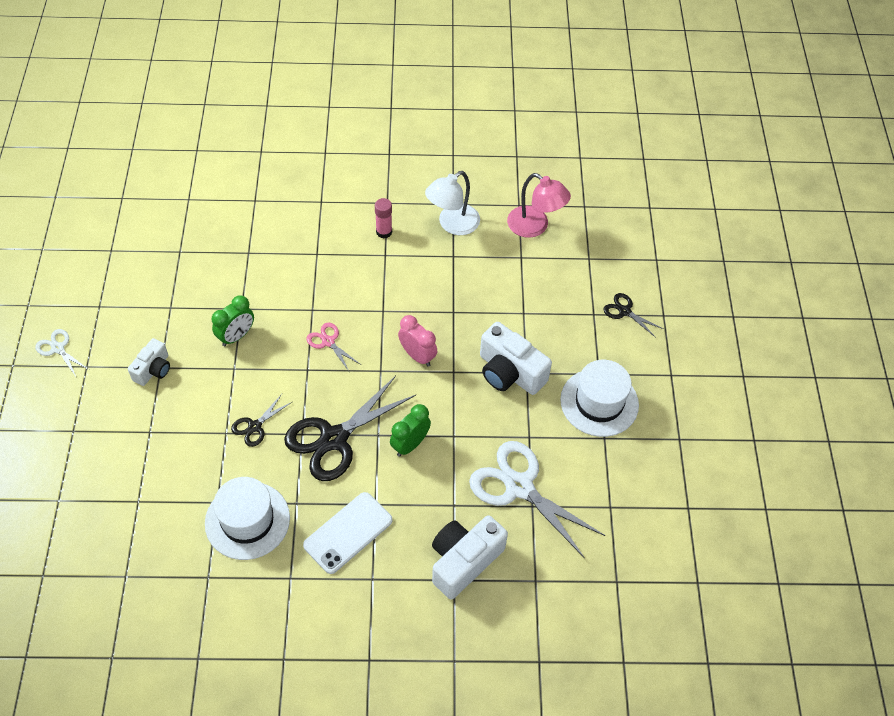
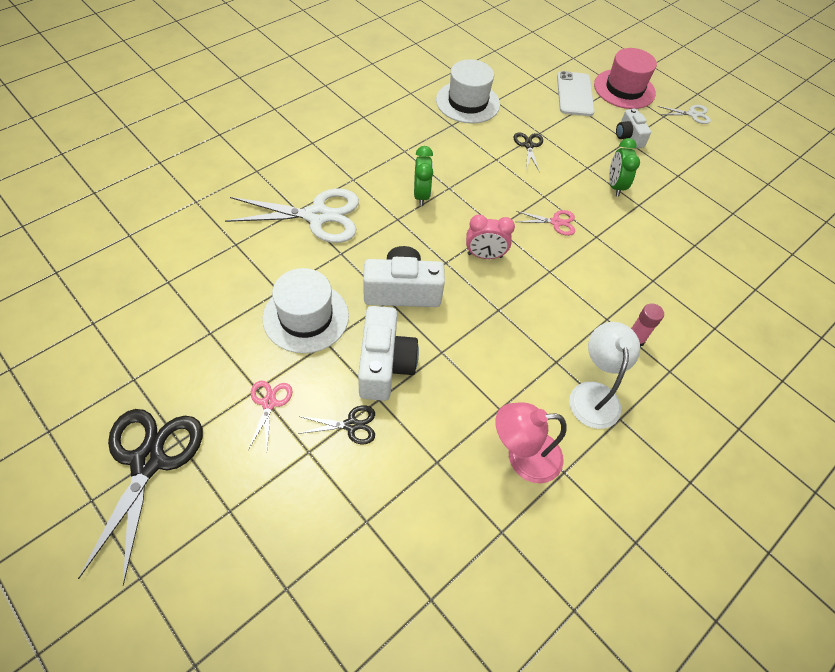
camera: 135 degrees right, 0 degrees up
(72, 421) = (624, 89): none -> pink hat
(334, 439) = (473, 168): black scissors -> black scissors (148, 461)
(348, 532) = (403, 128): white phone -> white phone (574, 94)
(464, 561) = (315, 154): white camera -> white camera (384, 365)
(669, 360) = (269, 403): none -> pink scissors

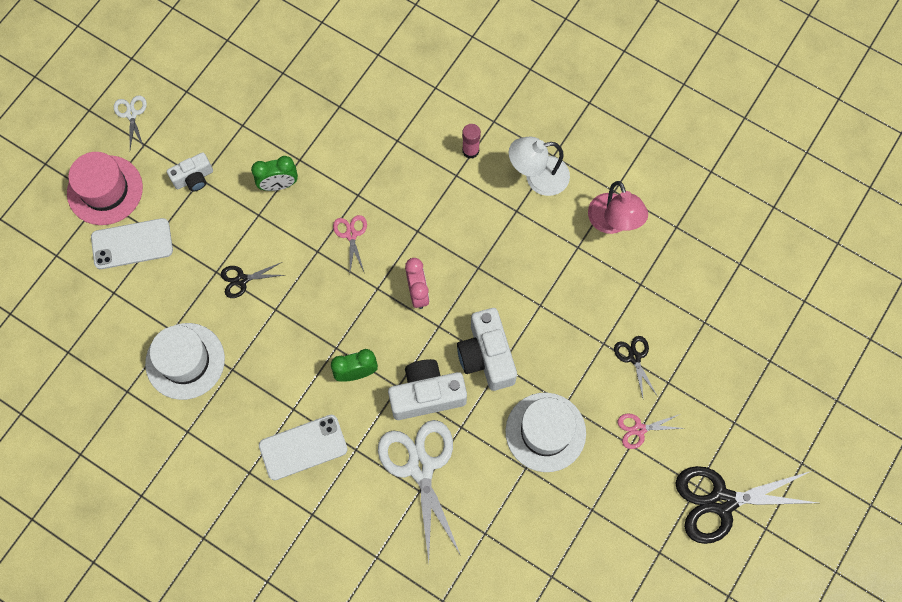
camera: 100 degrees left, 15 degrees up
(369, 149) = (303, 447): none -> white phone
(384, 365) = (570, 348): white camera -> white camera (426, 395)

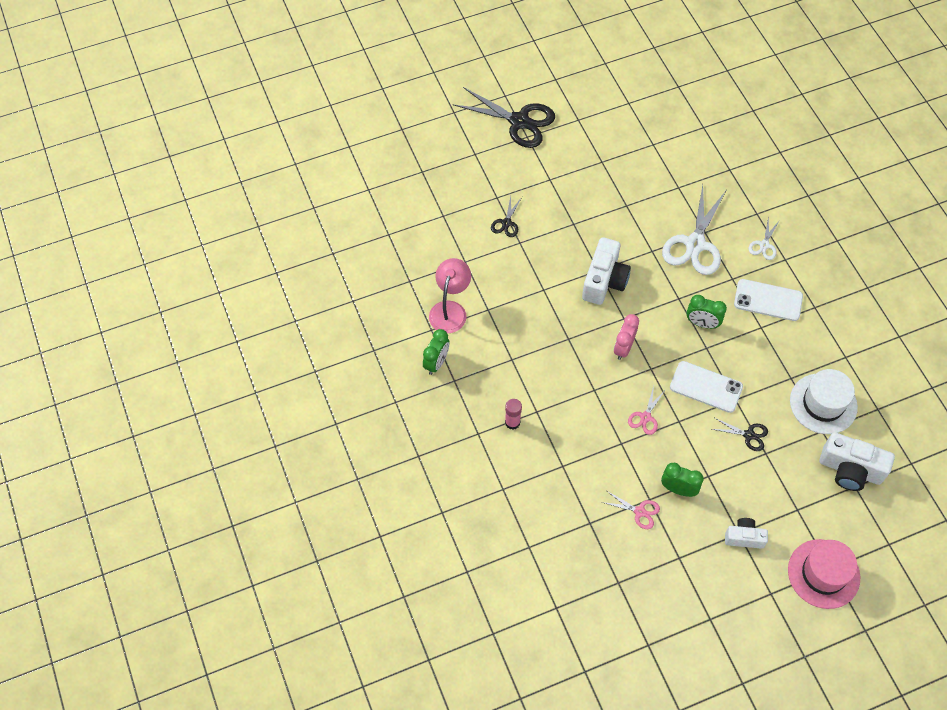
camera: 145 degrees left, 10 degrees down
(131, 114) = (768, 628): white scissors -> white scissors (764, 245)
(132, 244) = (822, 515): white phone -> white phone (706, 387)
(426, 395) = (662, 282): white camera -> white camera (850, 470)
(538, 177) = (478, 372): white lamp -> none
(545, 432) = (598, 216): white hat -> none
(583, 161) = (436, 363): none -> green clock
(639, 429) = (537, 184): pink scissors -> pink scissors (639, 511)

